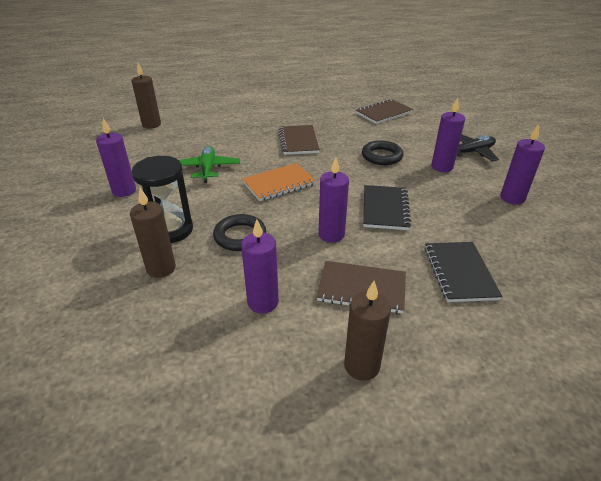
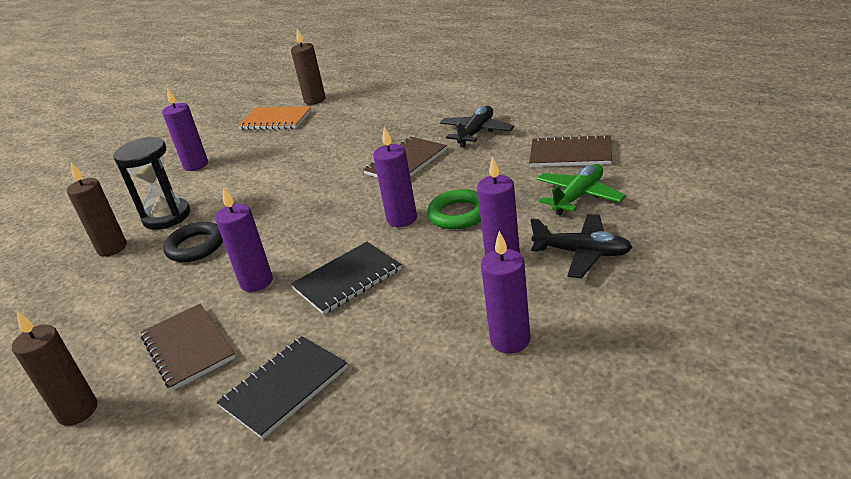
camera: 50 degrees right, 5 degrees down
(208, 169) = (281, 166): green plane -> green plane (578, 196)
(263, 302) = (115, 314): purple candle -> purple candle (402, 219)
(279, 183) = (307, 206): orange notebook -> orange notebook (276, 120)
(312, 116) = (476, 132): none -> black plane
(382, 156) = (458, 214): black ring -> green ring

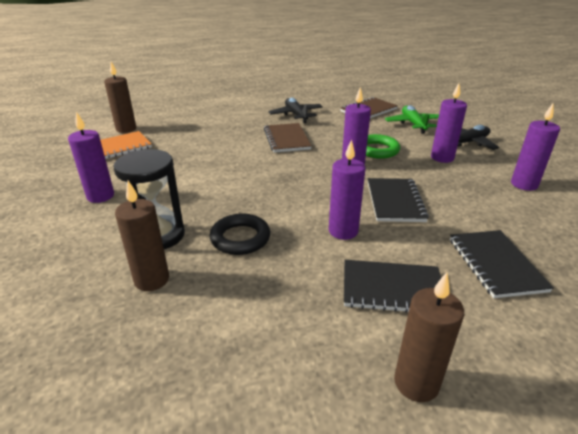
camera: 55 degrees left, 0 degrees up
(188, 348) = (392, 289): brown notebook -> black notebook

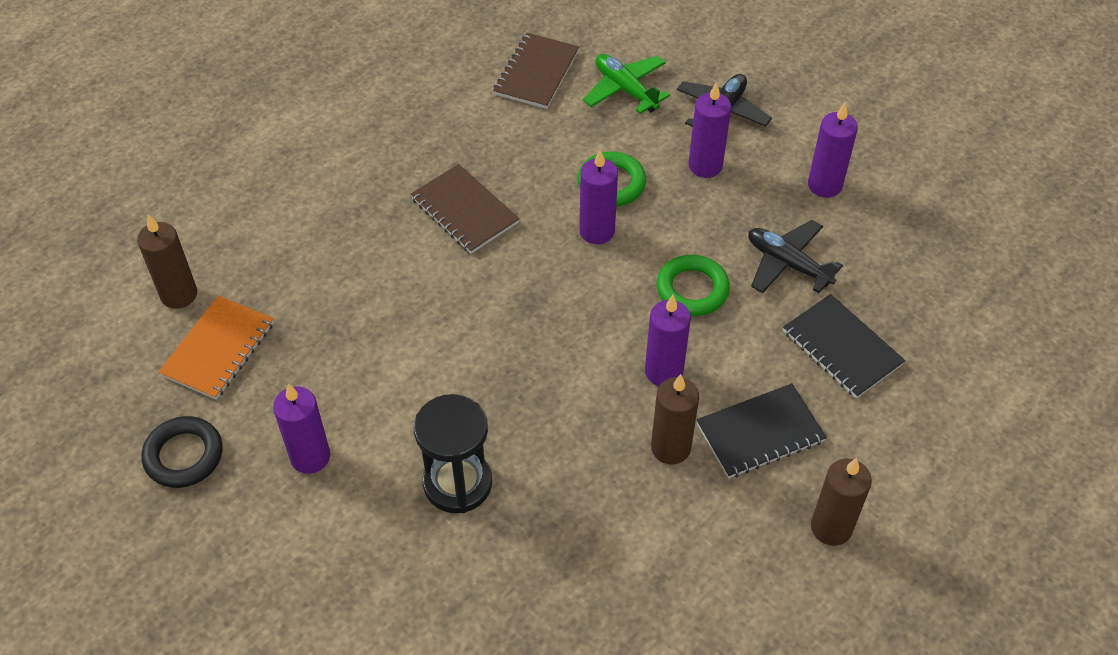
camera: 30 degrees left, 20 degrees up
(152, 280) = (512, 546): brown candle -> brown candle (670, 448)
(240, 238) = (557, 440): black ring -> black ring (184, 455)
(296, 115) = (430, 135): black plane -> black plane (787, 264)
(395, 201) = (692, 289): black notebook -> green ring

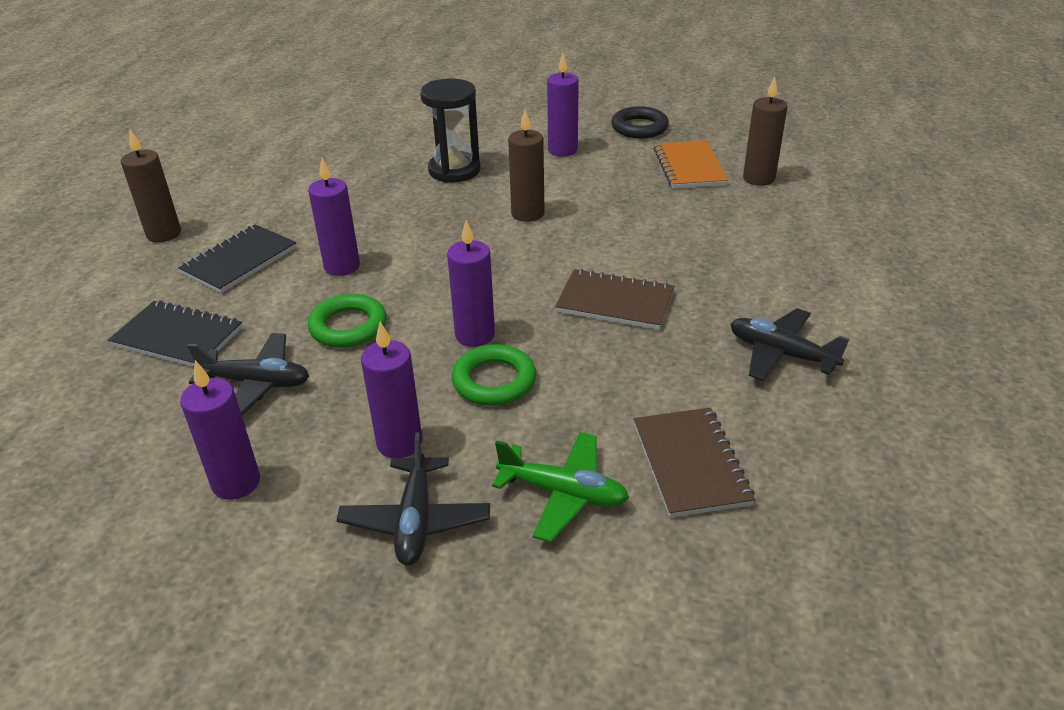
camera: 150 degrees right, 15 degrees down
(399, 112) = (781, 354): none -> black plane
(670, 448) = (311, 231): brown candle -> brown candle (528, 214)

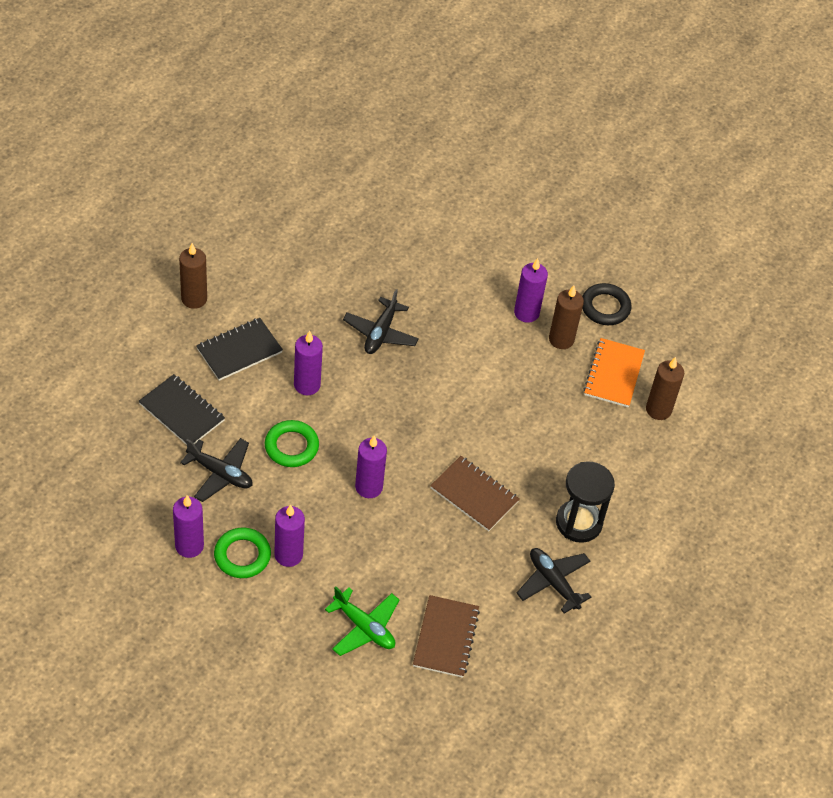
camera: 15 degrees right, 15 degrees up
(415, 520) = (277, 611): black plane -> black plane (380, 333)
(454, 170) = (430, 305): black hourglass -> black hourglass (579, 522)
(494, 381) = (363, 530): green ring -> green ring (242, 555)
(528, 214) = (461, 380): brown candle -> brown candle (561, 339)

